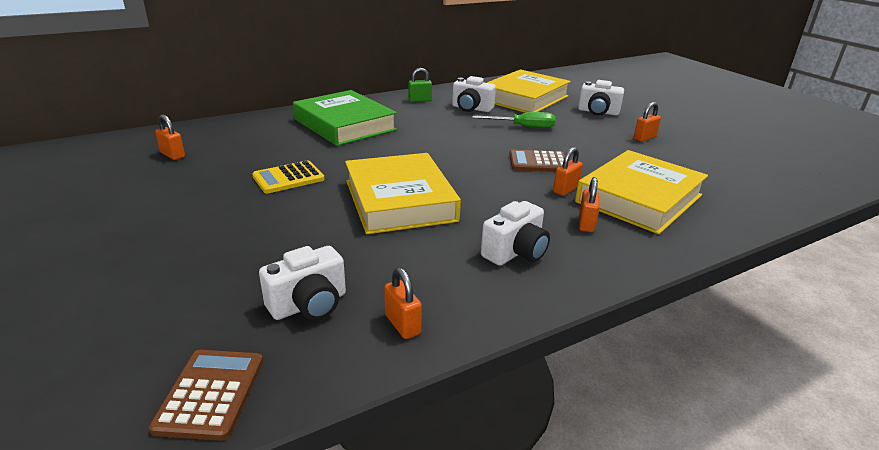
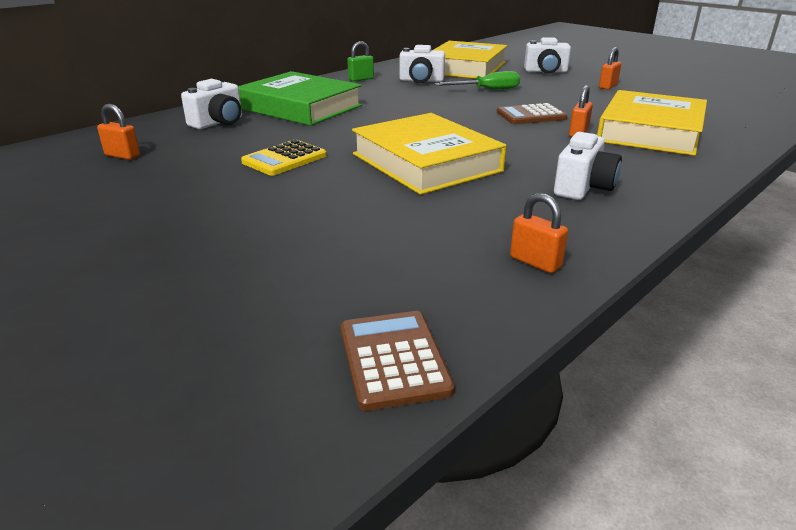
camera: 15 degrees left, 0 degrees up
(309, 305) = (421, 263): white camera -> white camera (218, 123)
(586, 224) = (624, 156): orange padlock -> none

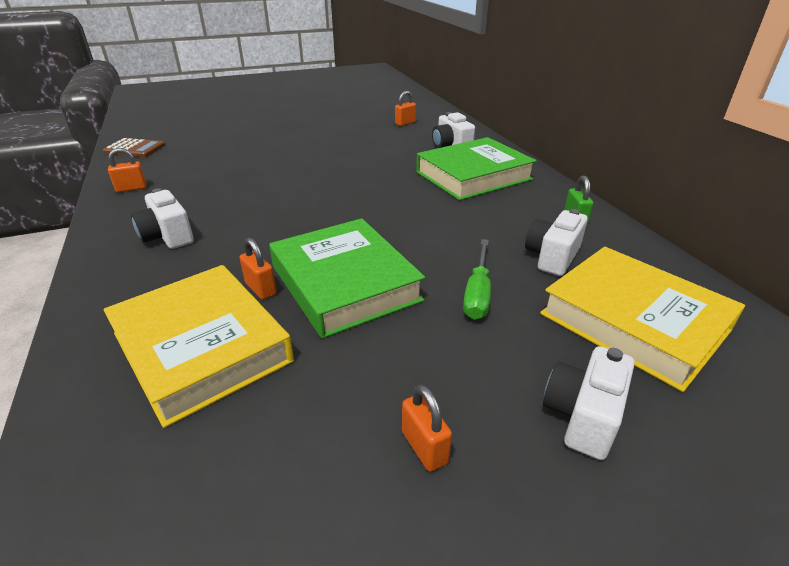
camera: 115 degrees right, 5 degrees up
(284, 159) = (352, 156): yellow calculator -> none
(426, 162) = (290, 194): yellow book -> none
(531, 115) = (345, 283): brown calculator -> green book

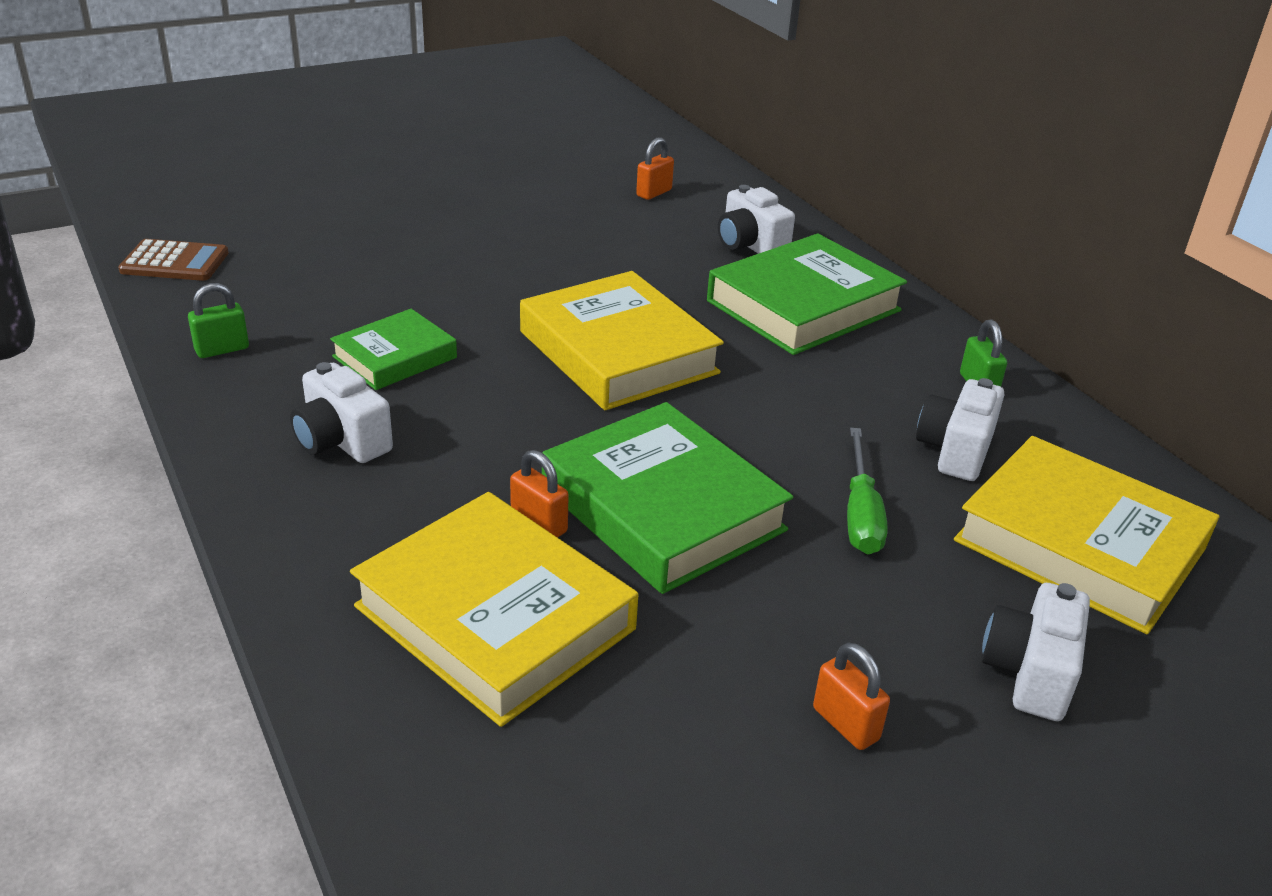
camera: 10 degrees left, 0 degrees up
(131, 188) = (222, 349): orange padlock -> green padlock
(223, 195) = (395, 357): none -> green book
(353, 196) = (618, 352): none -> yellow book

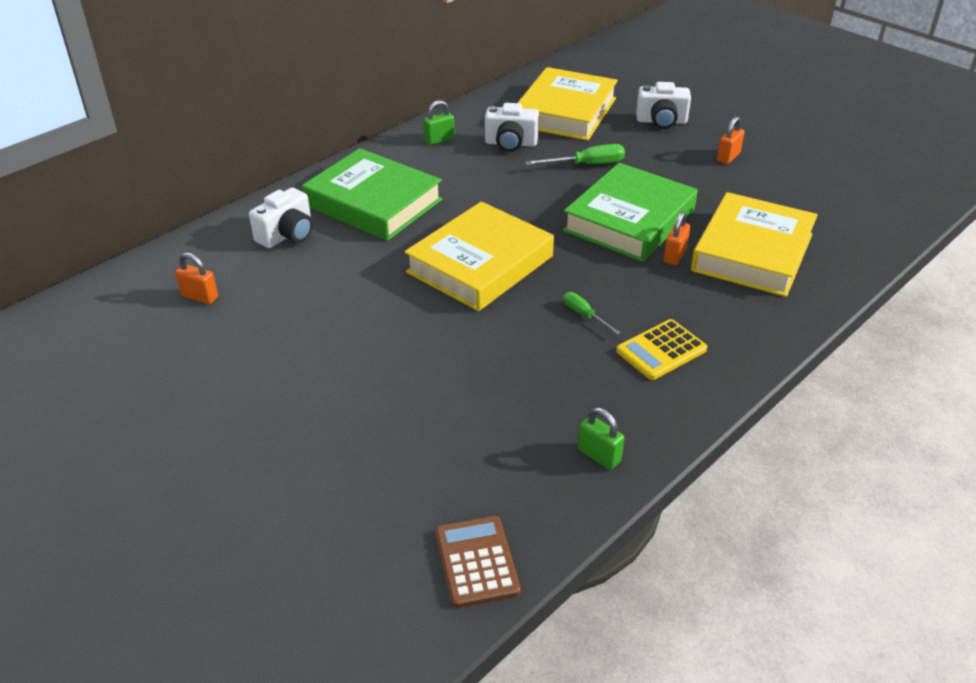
camera: 105 degrees left, 5 degrees up
(341, 441) = (661, 350): white camera -> yellow calculator
(395, 357) = (549, 360): green book -> none
(458, 402) = (584, 315): none -> green screwdriver

